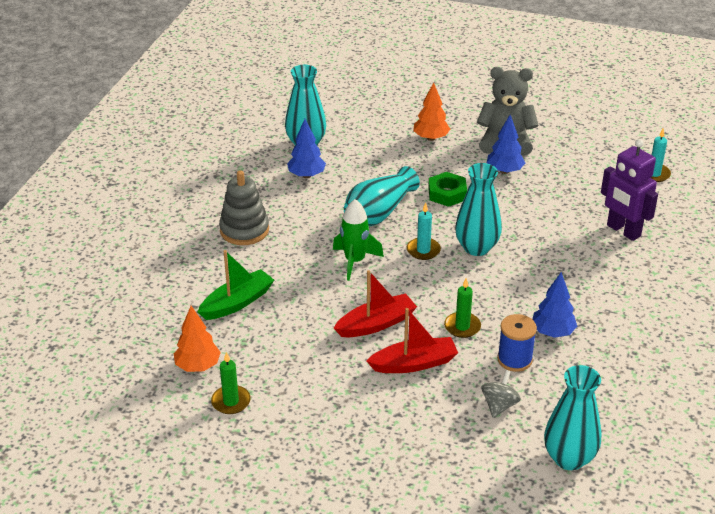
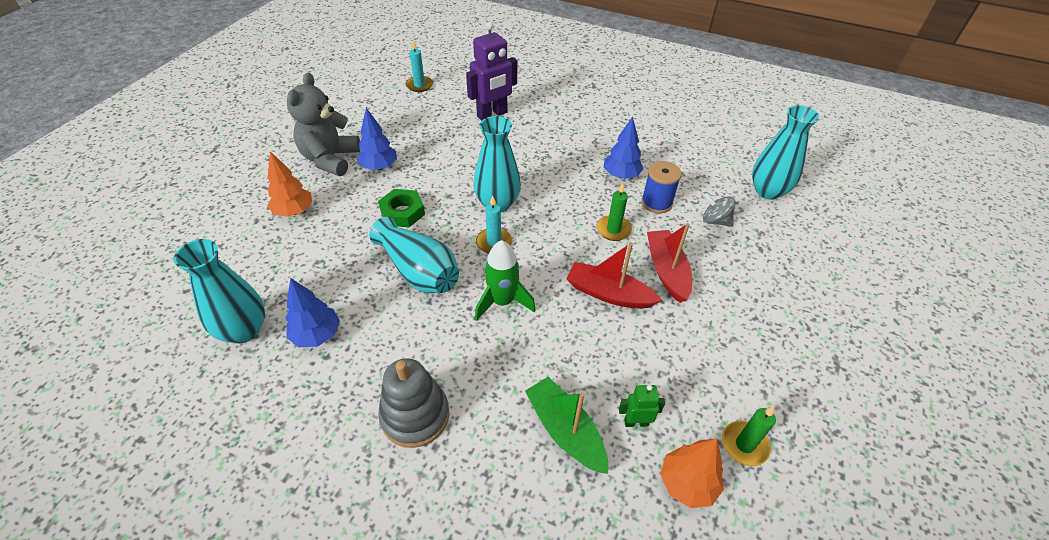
camera: 85 degrees left, 10 degrees up
(247, 340) = (636, 422): none -> green robot
(376, 324) = (608, 294): red boat -> red boat turned 45 degrees counterclockwise

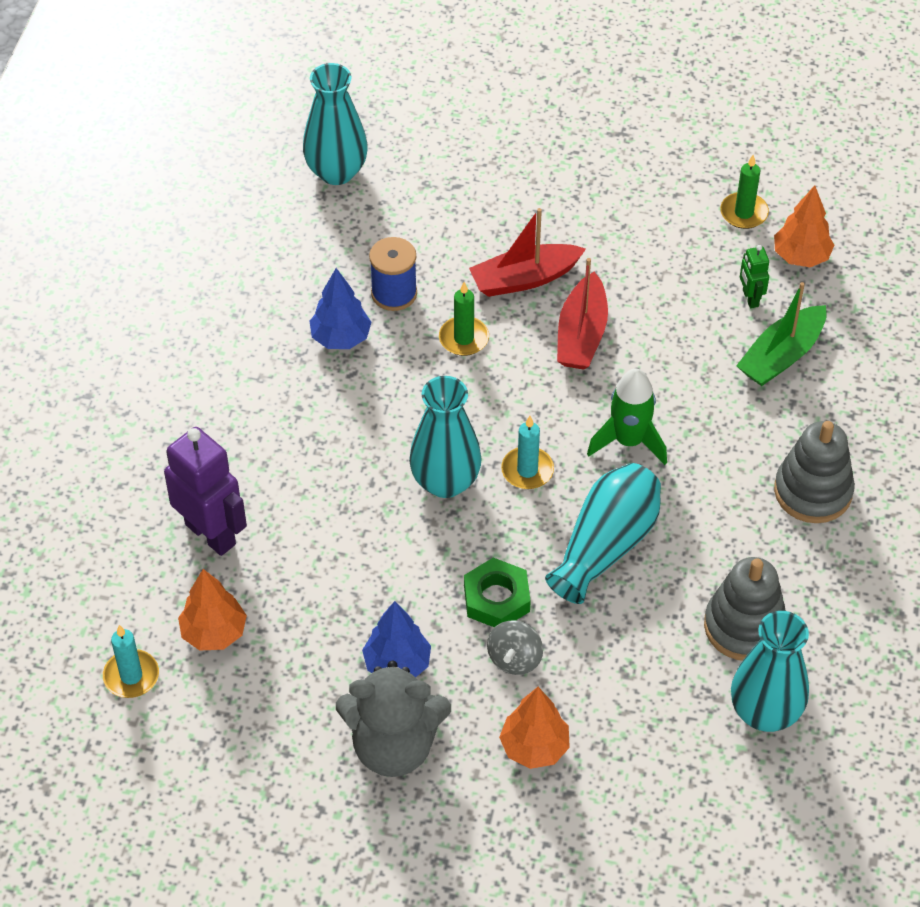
camera: 100 degrees left, 5 degrees up
(317, 335) = (744, 626): blue tree -> grey stacking toy
(431, 110) = (214, 633): none -> orange tree
(715, 221) = (415, 230): grey spinning top -> grey spinning top (514, 659)

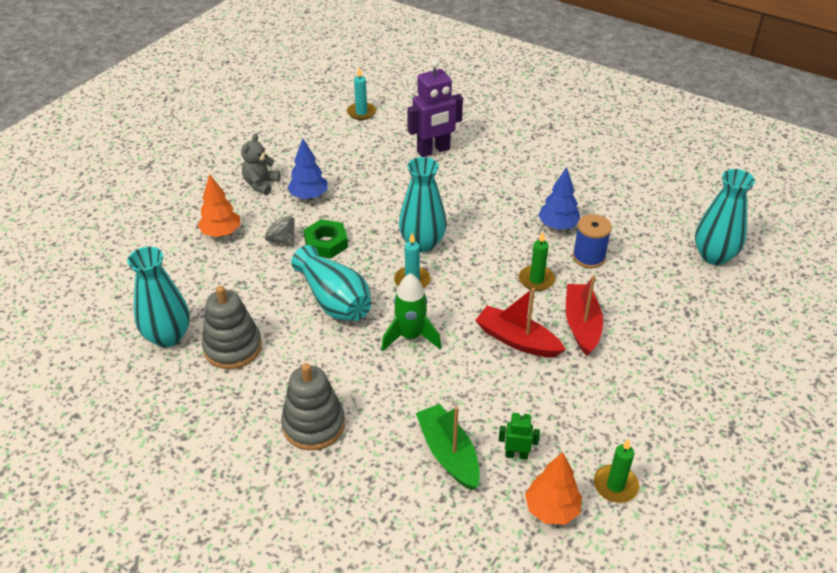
camera: 110 degrees right, 10 degrees down
(214, 633) = (370, 141): orange tree -> none
(394, 746) = (261, 184): grey teddy bear -> grey teddy bear, size x0.61

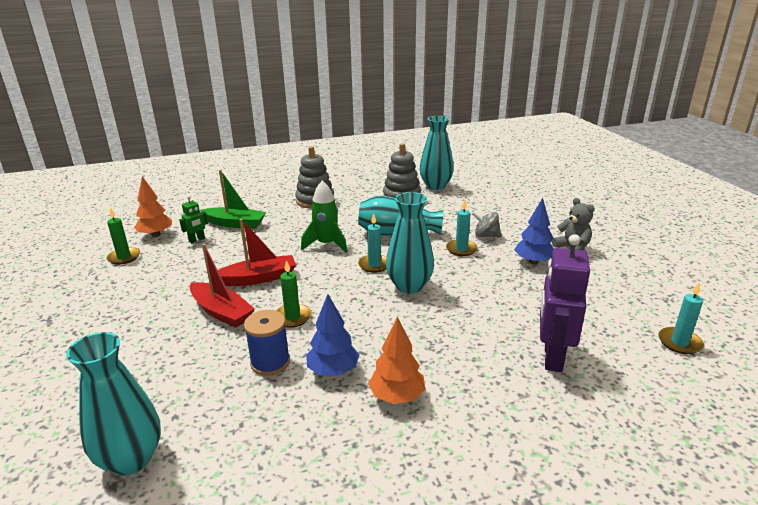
camera: 130 degrees right, 15 degrees down
(221, 233) = (519, 220): orange tree -> orange tree (397, 396)
(281, 240) = (486, 236): grey spinning top -> grey spinning top turned 150 degrees counterclockwise
(326, 243) = (461, 249): green nut -> turquoise candle

